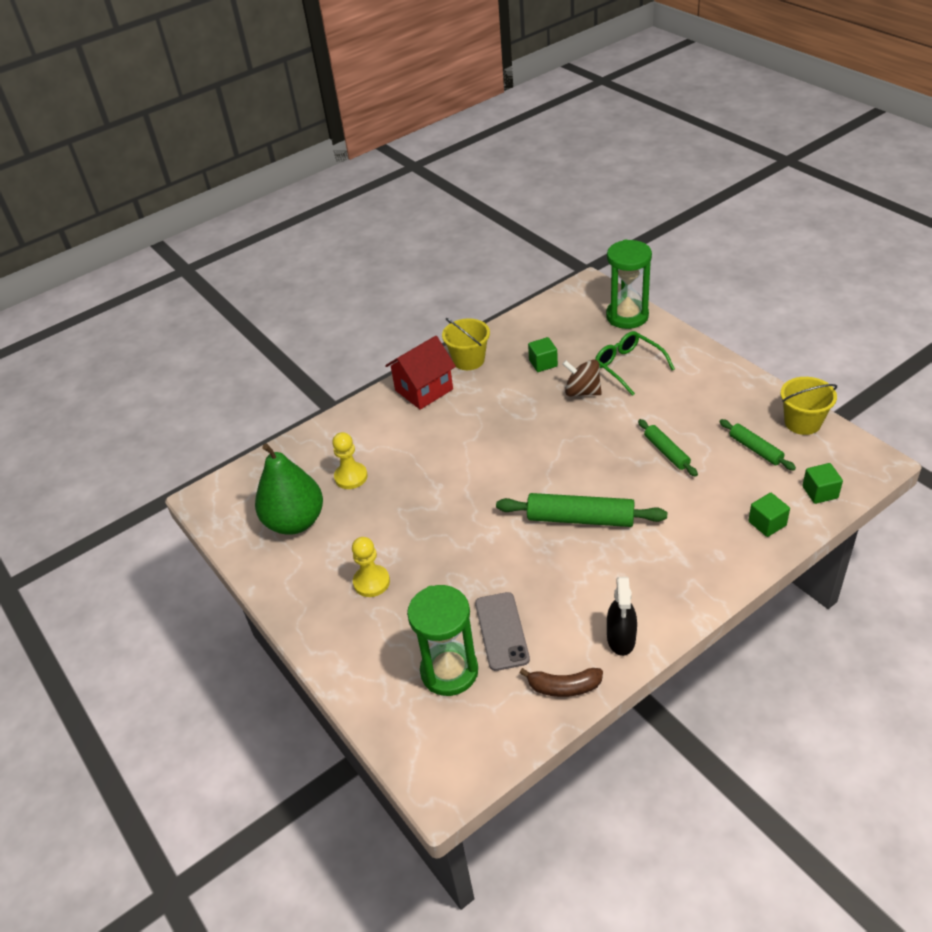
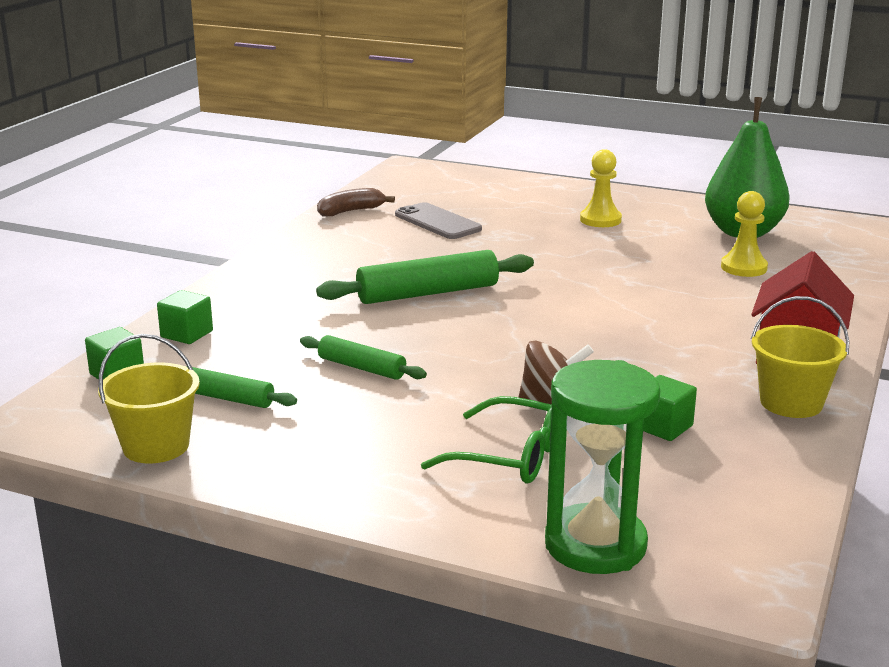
camera: 145 degrees right, 20 degrees down
(449, 671) = (461, 200): green hourglass -> none
(621, 638) = (316, 239): black spray bottle -> none

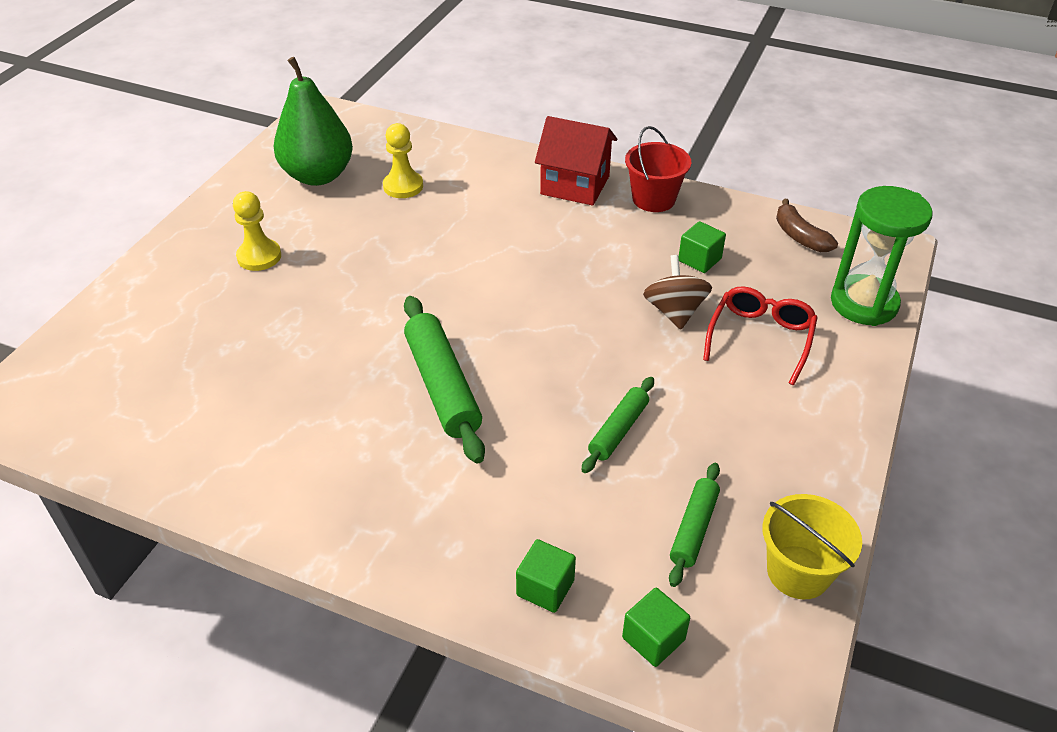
camera: 90 degrees left, 20 degrees up
(351, 211) = (163, 462): brown banana -> brown banana (799, 236)
(438, 222) = (229, 379): grey phone -> none
(511, 456) = (760, 338): green glasses -> red glasses
(791, 403) = (653, 199): yellow bucket -> red bucket

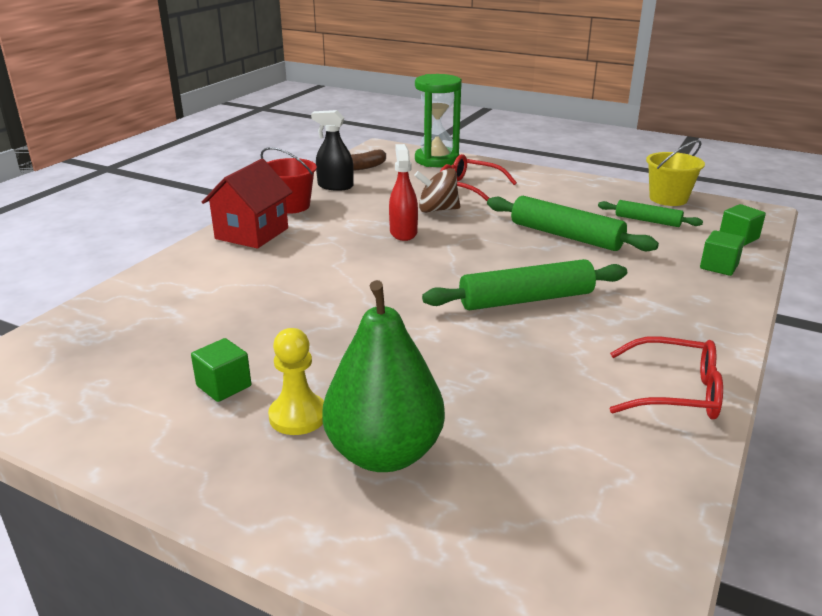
camera: 85 degrees left, 15 degrees down
(259, 487) = (676, 392): none -> red glasses
(318, 175) = (136, 377): green pear -> green pear (384, 453)
(403, 186) = (199, 318): yellow pawn -> none
(598, 287) = (403, 232): none -> red spray bottle
(618, 430) = (565, 236): green rolling pin -> green rolling pin, size x1.72
(699, 260) = (377, 197): green cube -> green cube (224, 386)
(725, 223) = (335, 186): none -> black spray bottle

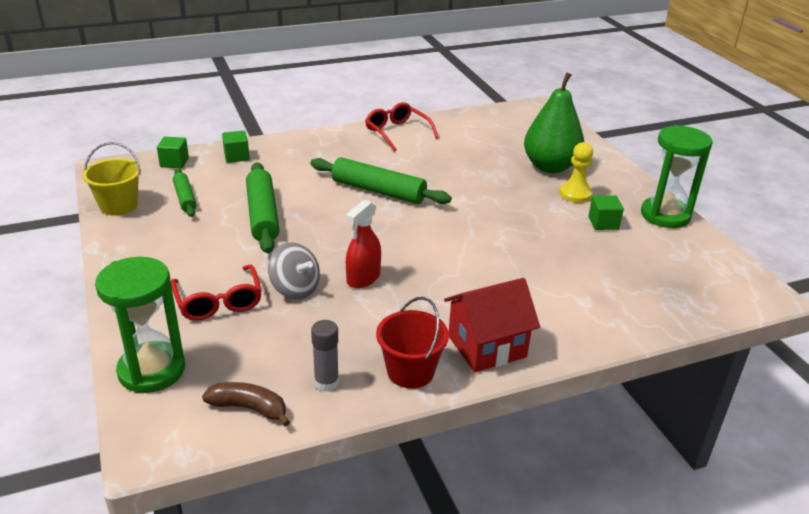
camera: 140 degrees left, 5 degrees up
(133, 447) = (665, 215): none -> green hourglass
(335, 186) = (326, 383): black spray bottle -> grey glue stick
(437, 210) = (295, 289): brown spinning top -> grey spinning top

